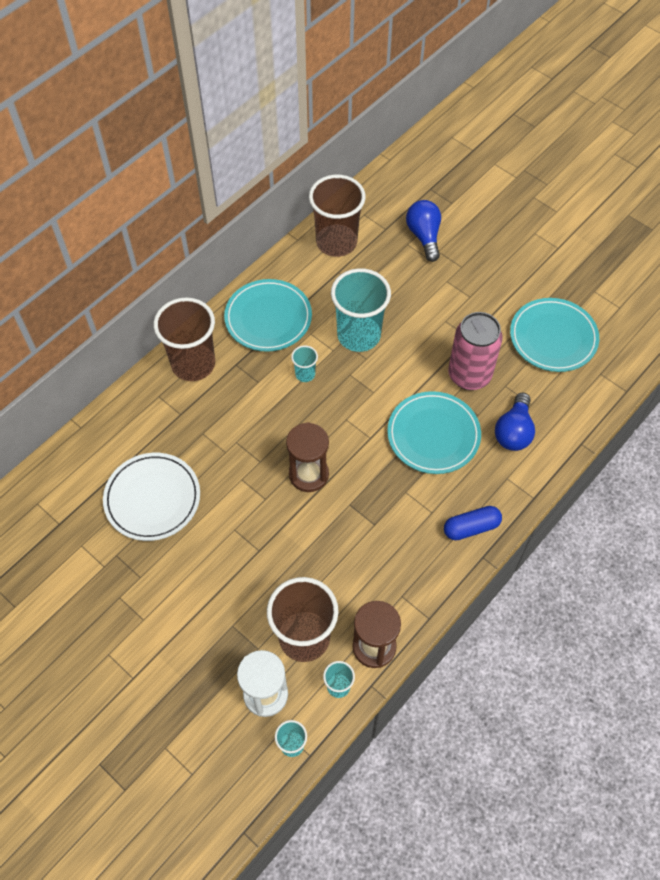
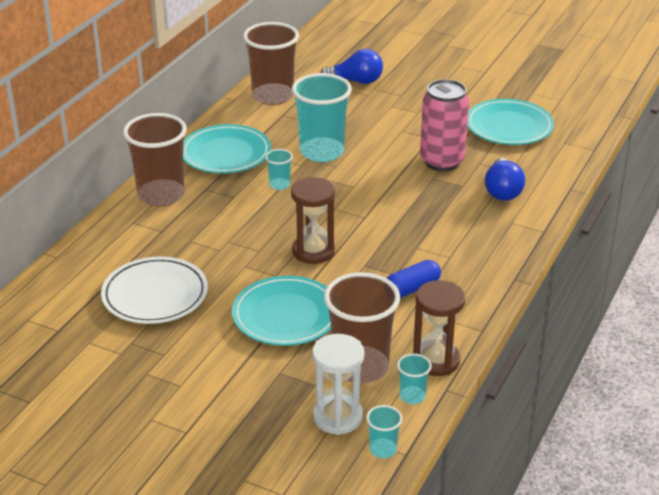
camera: 15 degrees left, 25 degrees down
(424, 236) = (356, 81): blue light bulb -> blue light bulb turned 120 degrees clockwise
(433, 435) = (426, 205): turquoise plate -> turquoise plate (286, 315)
(471, 527) = (493, 261): blue capsule -> blue capsule (412, 289)

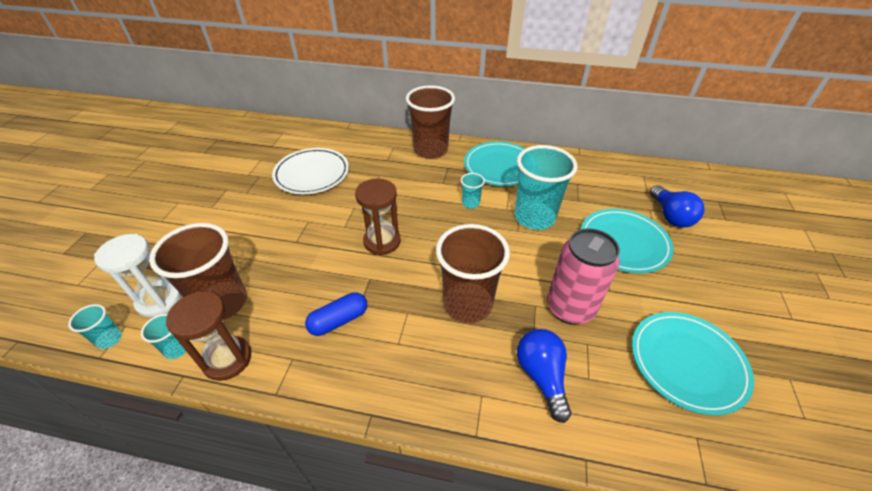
camera: 75 degrees right, 10 degrees up
(273, 96) = (601, 172): brown cup -> brown cup (467, 304)
(286, 315) = (292, 243): turquoise plate -> turquoise plate (623, 243)
(412, 289) = (339, 320): blue capsule -> blue capsule turned 75 degrees counterclockwise
(502, 191) = (541, 376): blue light bulb -> blue light bulb turned 90 degrees clockwise

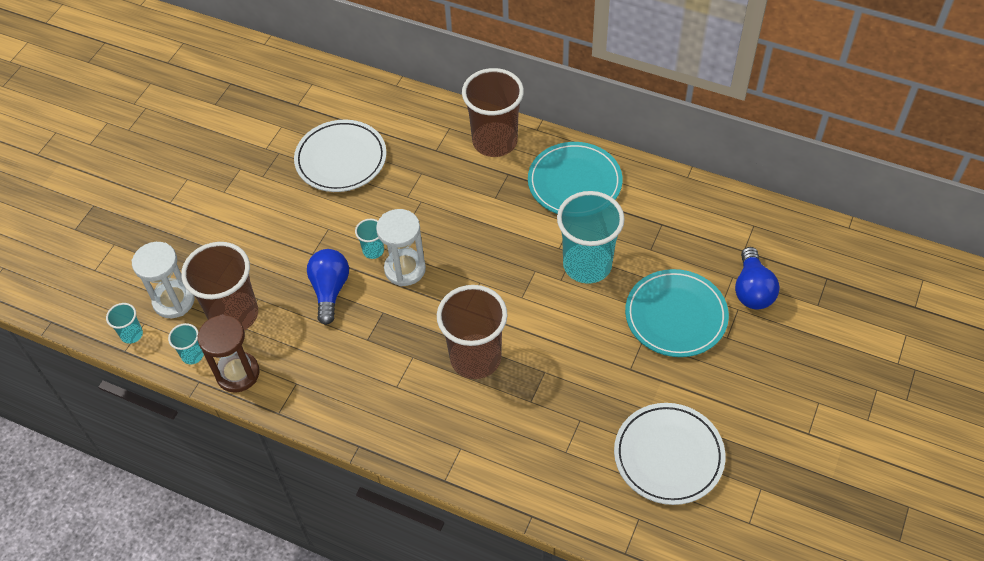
camera: 15 degrees right, 10 degrees up
(339, 320) = (344, 353): blue capsule -> none
(382, 241) = (405, 269): brown hourglass -> white hourglass
(470, 203) = (519, 233): turquoise cup -> turquoise cup (373, 250)
(541, 376) = (522, 442): blue light bulb -> blue light bulb (330, 290)
(570, 308) = (579, 381): pink can -> none
(687, 363) = (668, 456): turquoise plate -> white plate

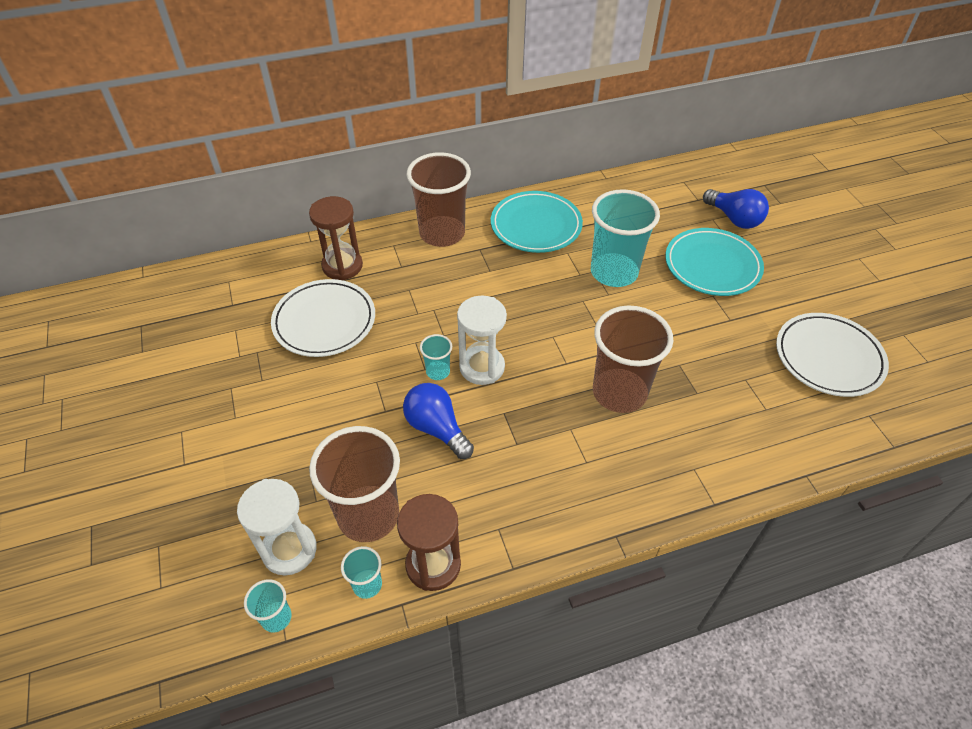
camera: 45 degrees left, 5 degrees down
(396, 122) = (342, 266): none -> brown hourglass

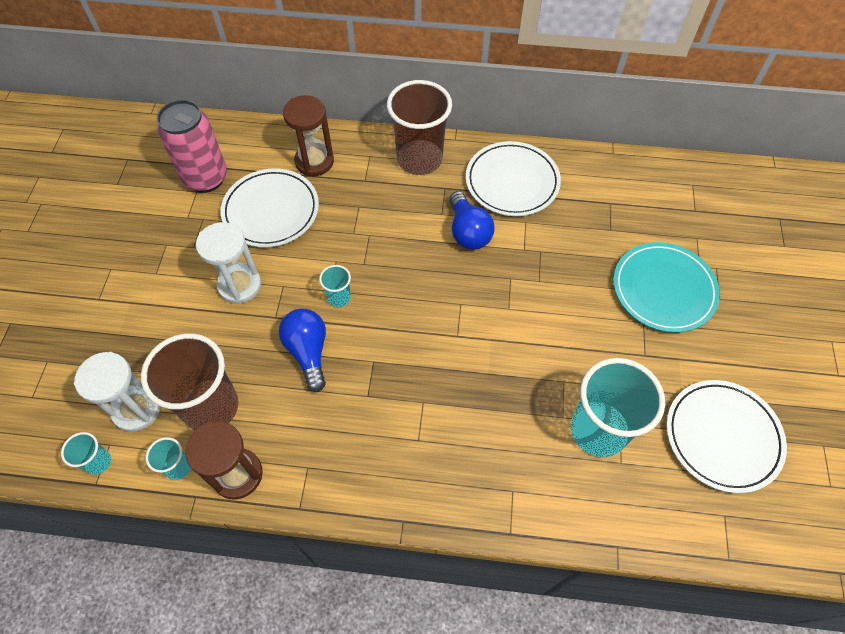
camera: 25 degrees right, 10 degrees up
(238, 315) = (206, 178): none -> pink can
(482, 367) = (379, 309): white hourglass -> white hourglass (240, 285)
(536, 225) = (512, 182): turquoise plate -> white plate
(614, 272) = (558, 260): turquoise cup -> turquoise cup (598, 430)
(619, 392) = (488, 386): brown cup -> none
(734, 219) = (720, 246): blue light bulb -> blue light bulb (468, 232)

